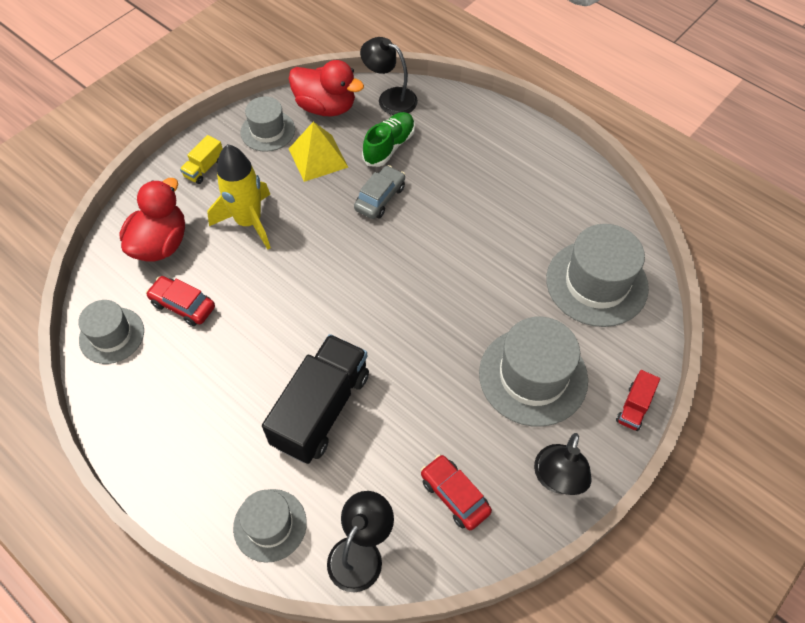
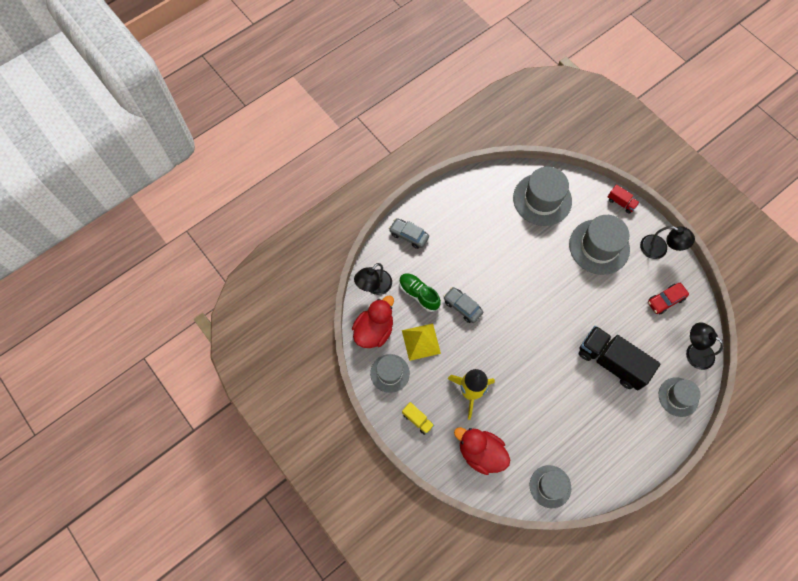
camera: 80 degrees left, 10 degrees up
(183, 305) = (532, 439): red car -> none
(478, 124) = (409, 235): none -> grey car

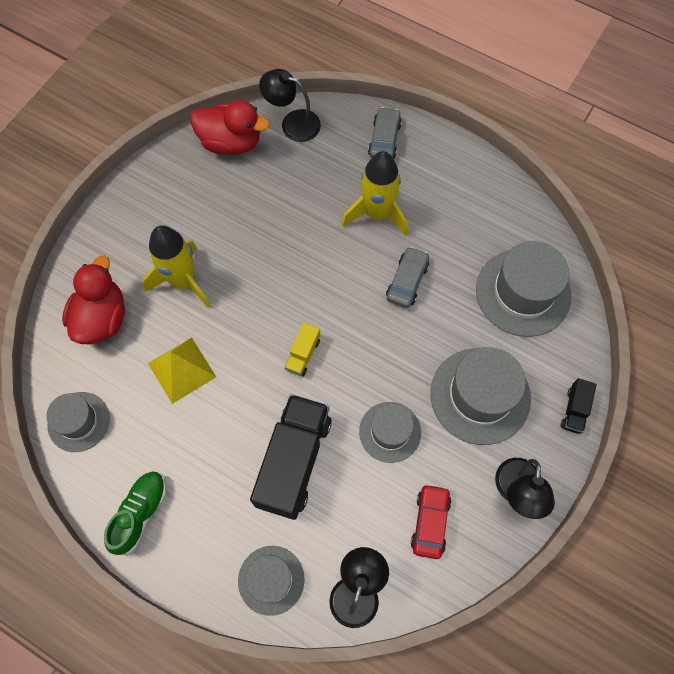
camera: 70 degrees right, 0 degrees up
(390, 373) = (179, 178): grey hat -> grey hat (390, 432)
(417, 420) = (125, 229): yellow truck -> yellow truck (303, 354)
(419, 294) = (302, 177): green shoe -> green shoe (140, 513)
(421, 341) = (235, 200): yellow pyramid -> yellow pyramid (182, 370)
(462, 259) = (377, 214): none -> yellow rocket
(462, 307) = (304, 235): grey car -> grey car (407, 281)
(621, 203) = (574, 410): red truck -> black truck
(665, 300) = (430, 522): red car -> red car turned 60 degrees clockwise

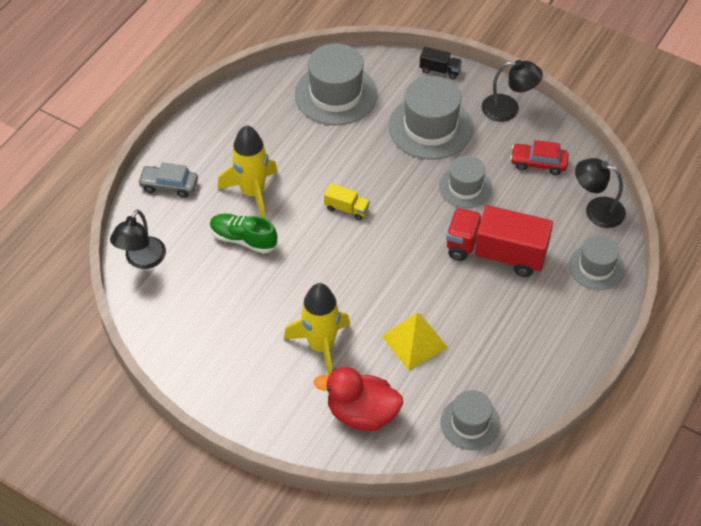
camera: 90 degrees left, 15 degrees down
(140, 513) = (551, 365): green shoe -> green shoe (243, 239)
(231, 142) = (160, 313): red duck -> none
(294, 461) = (495, 253): black truck -> red truck
(303, 354) = (396, 248): yellow truck -> yellow truck (346, 209)
(407, 281) = (324, 172): grey car -> none

